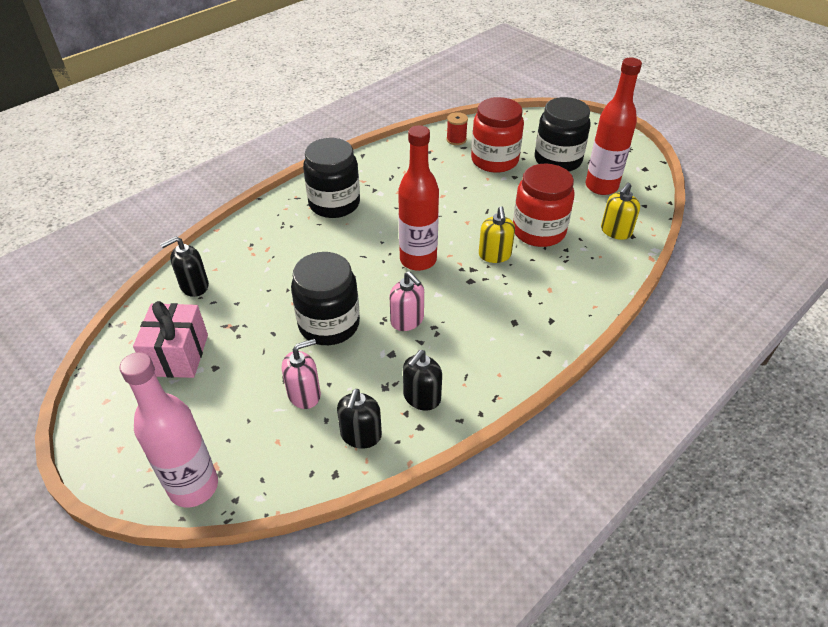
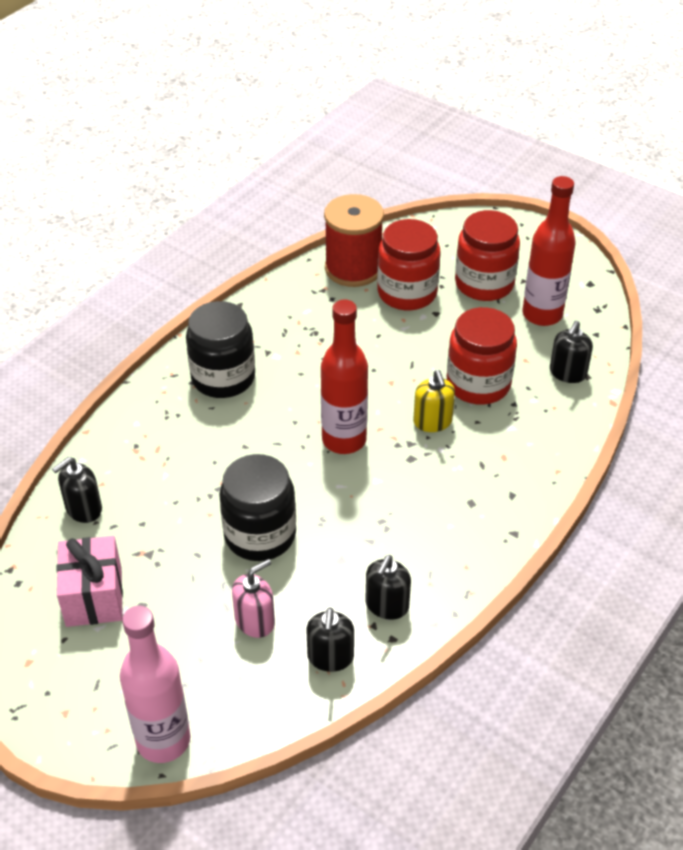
camera: 10 degrees left, 0 degrees up
(407, 320) = (349, 517): pink soap dispenser -> none
(456, 139) = (353, 268): red spool -> red spool, size x2.22
(558, 160) = (484, 284): black jar -> red jar
(615, 231) = (567, 373): yellow soap dispenser -> black soap dispenser

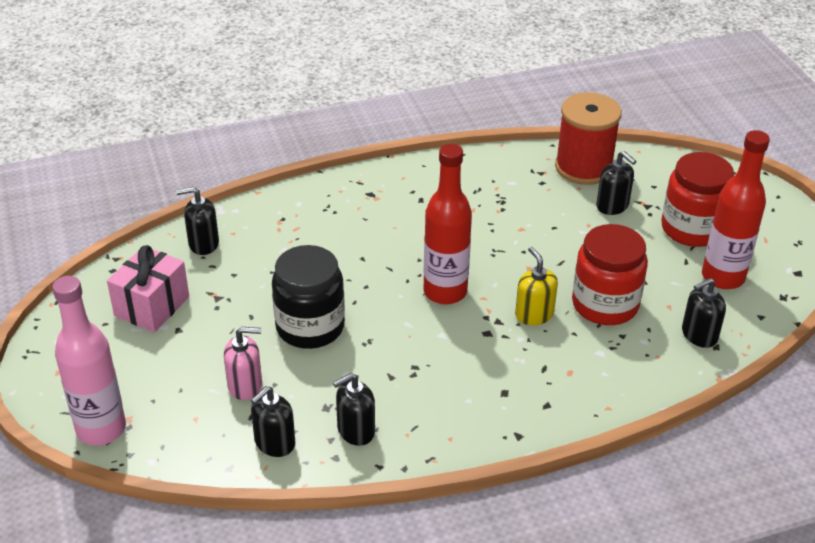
camera: 35 degrees right, 5 degrees down
(223, 378) = (395, 201): black jar -> none
(407, 293) = (612, 206): red jar -> black soap dispenser
(432, 422) = (534, 314): yellow soap dispenser -> yellow soap dispenser turned 135 degrees clockwise

